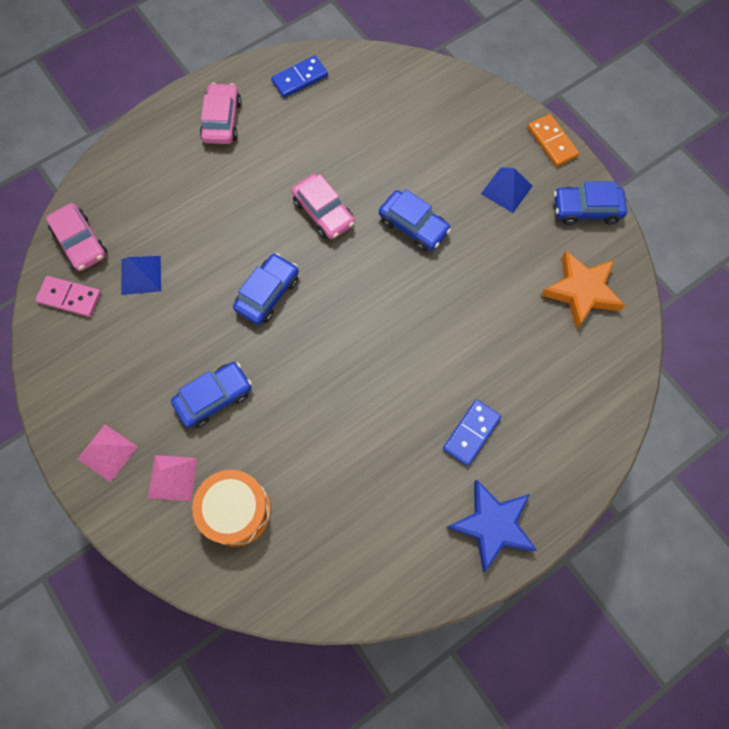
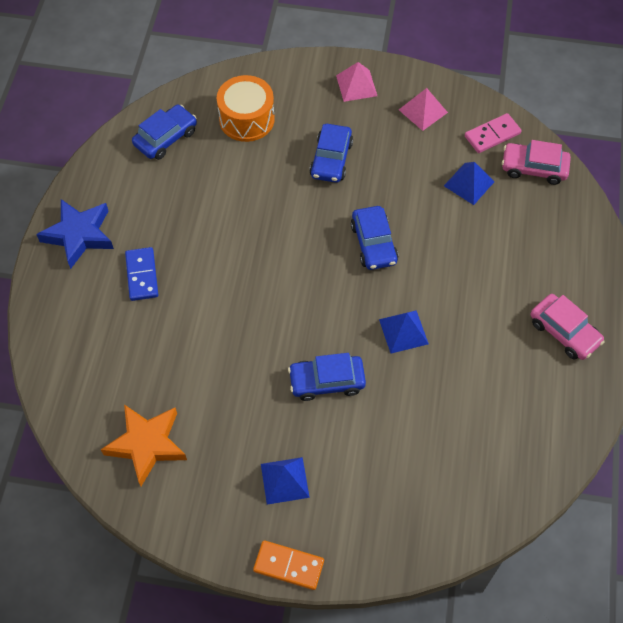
camera: 135 degrees right, 10 degrees down
(172, 477) = (303, 104): pink pyramid -> pink pyramid (423, 111)
(299, 78) = (556, 424): blue domino -> none
(323, 212) = (403, 331): pink car -> blue pyramid
(586, 209) = (202, 524): blue car -> blue car (166, 138)

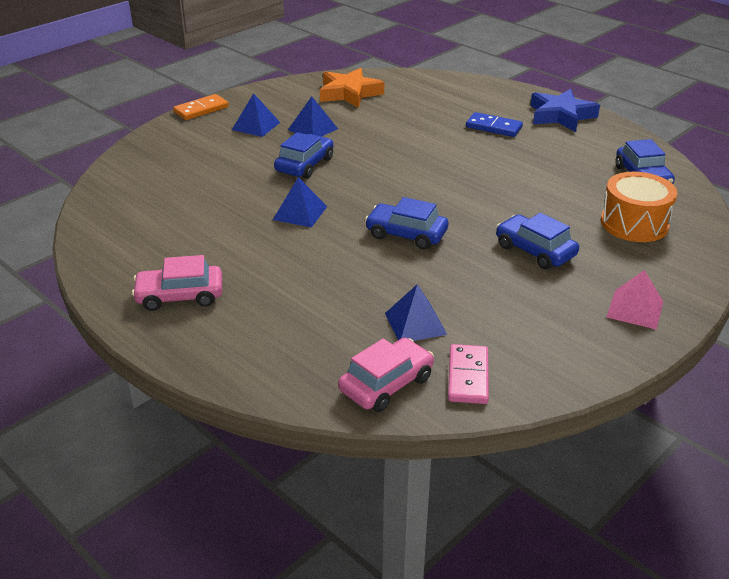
camera: 125 degrees right, 25 degrees down
(253, 423) = (312, 129): none -> blue pyramid
(423, 111) = (554, 340): pink pyramid -> none

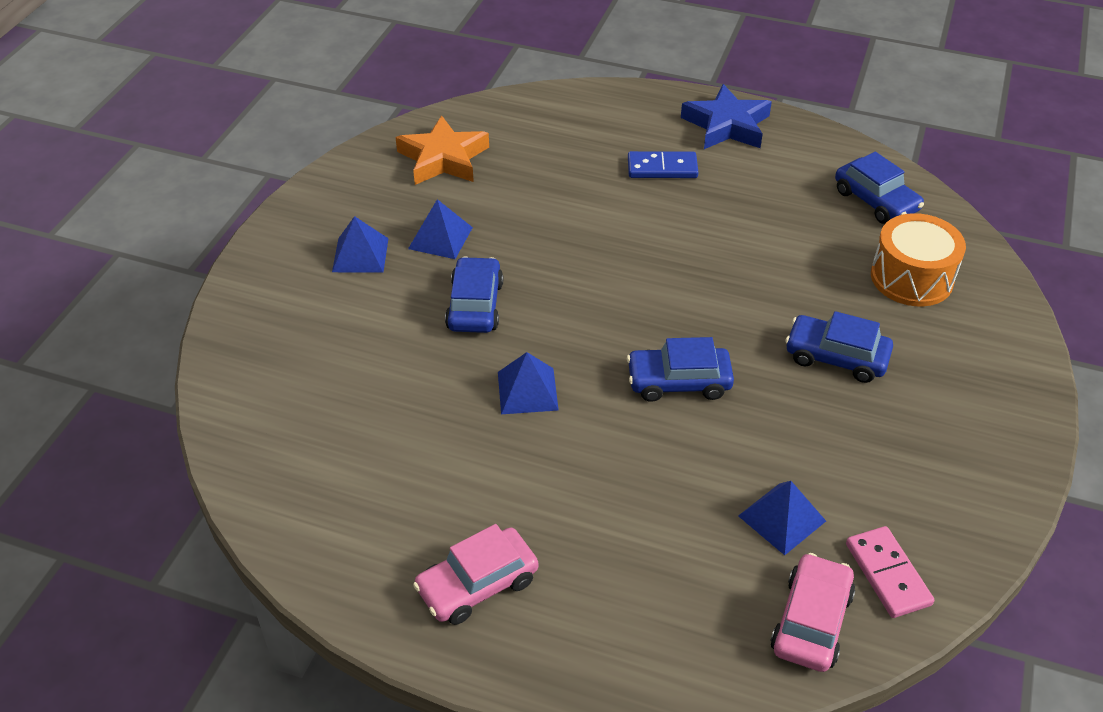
camera: 25 degrees left, 10 degrees up
(201, 109) = (261, 247): orange domino -> none
(635, 309) = (989, 407): pink pyramid -> none

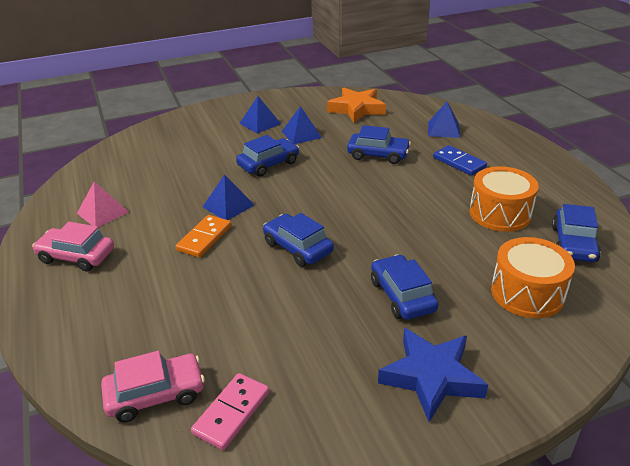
camera: 50 degrees right, 10 degrees down
(399, 514) = (103, 212): none -> pink pyramid
(571, 211) = (378, 155): none -> blue car
(573, 447) = (204, 238): none -> orange domino
(726, 125) = (533, 163): blue star -> blue star (431, 377)
(782, 207) = (500, 213): none -> orange drum
(782, 518) = (232, 339): blue pyramid -> blue pyramid (443, 129)

